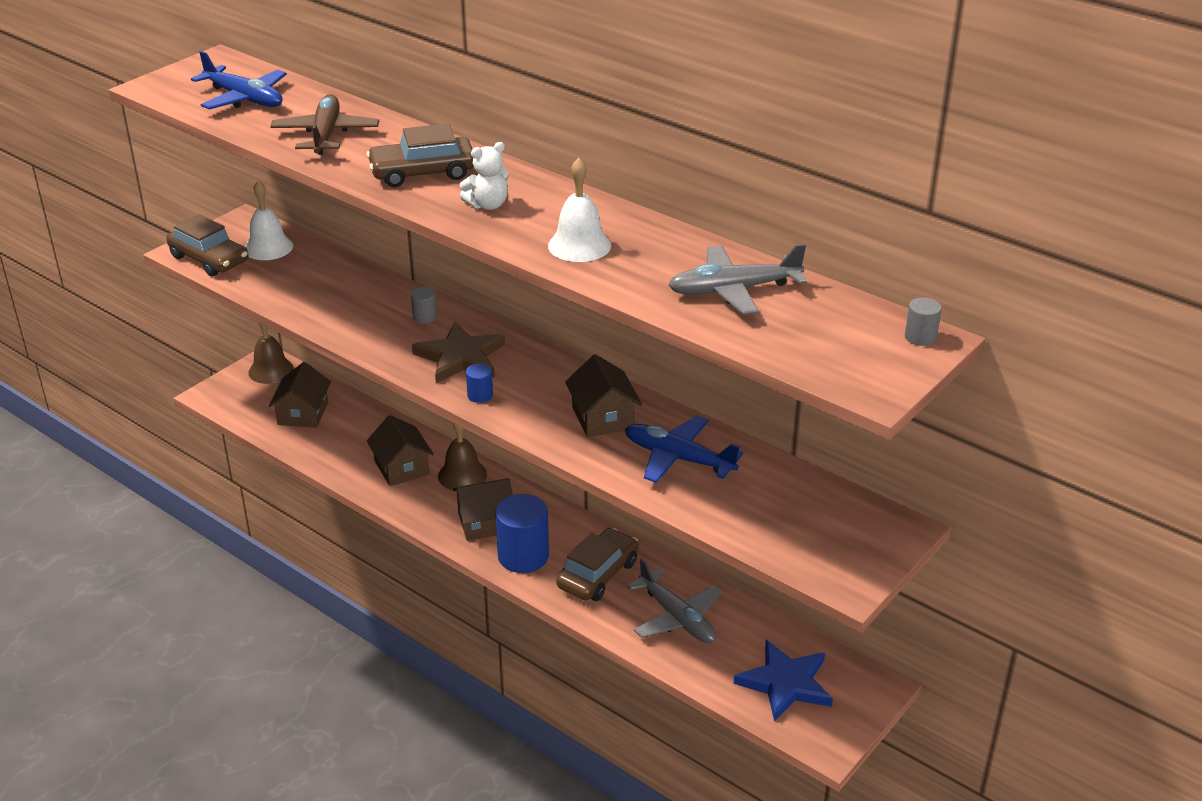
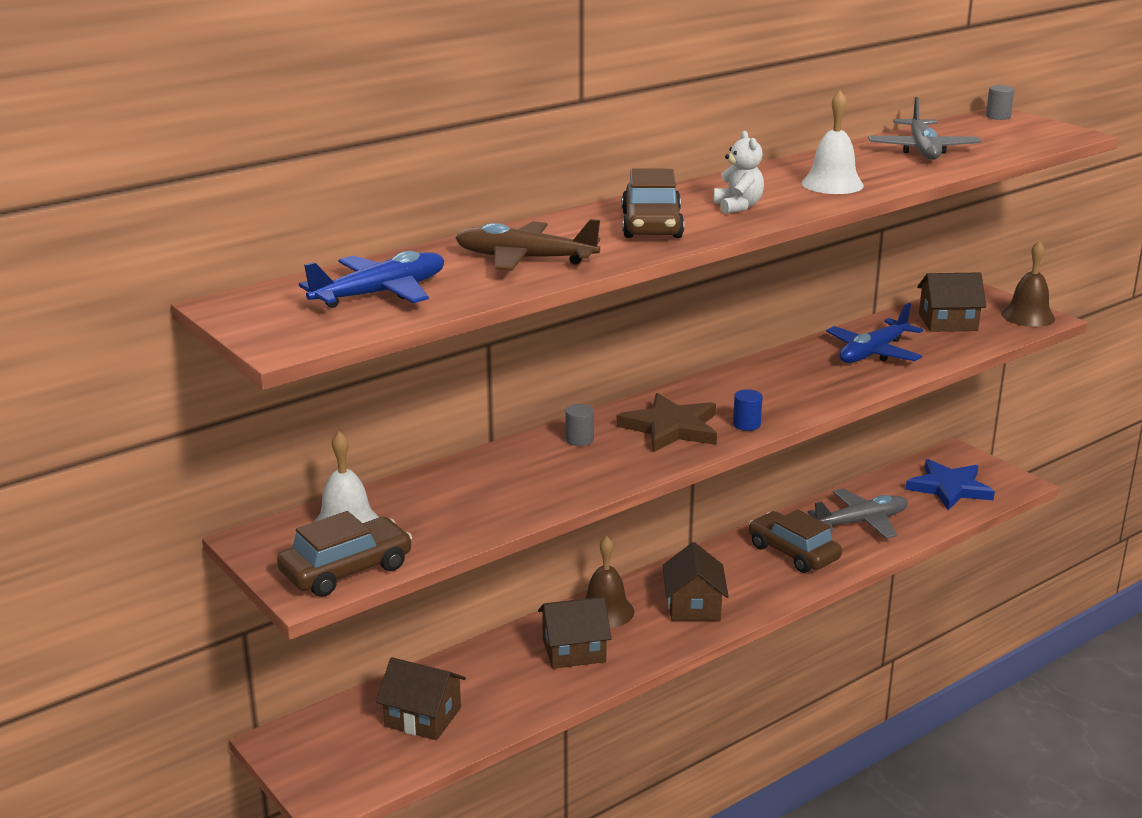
camera: 75 degrees left, 10 degrees down
(271, 370) = (303, 739): brown bell -> brown bell (1028, 316)
(523, 556) = (755, 590): blue cylinder -> none
(603, 417) = (802, 374): brown house -> brown house (947, 322)

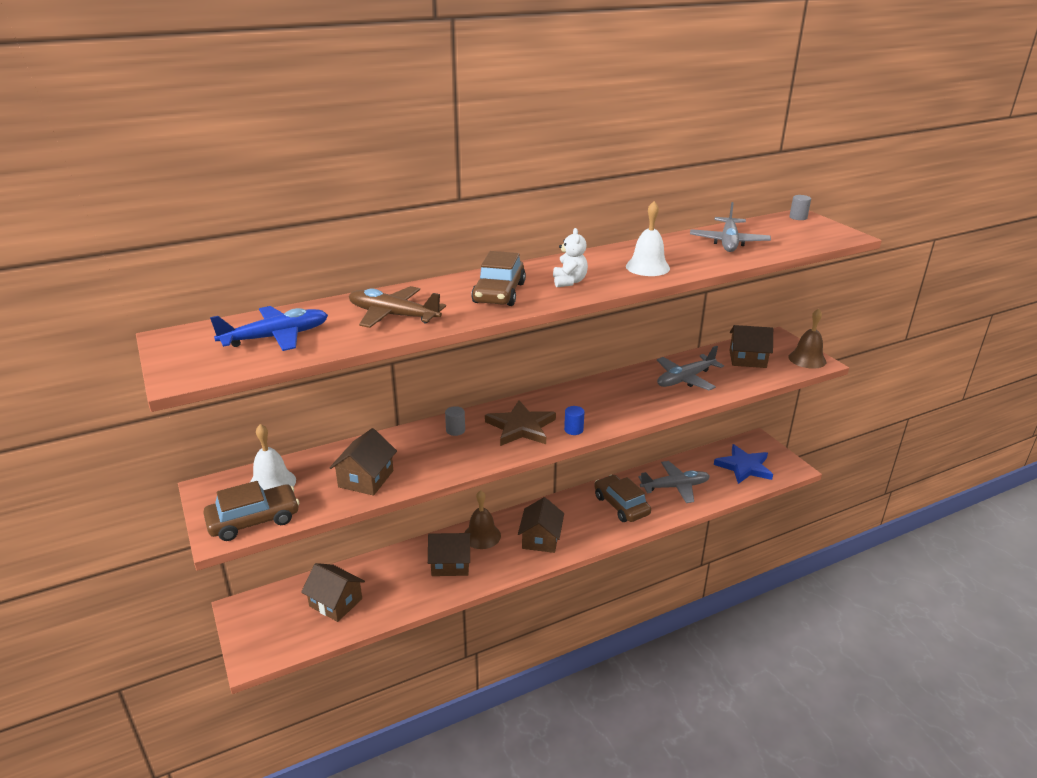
camera: 10 degrees right, 5 degrees up
(482, 507) = (366, 479): none -> brown house
(873, 353) = (685, 379): blue plane -> grey plane

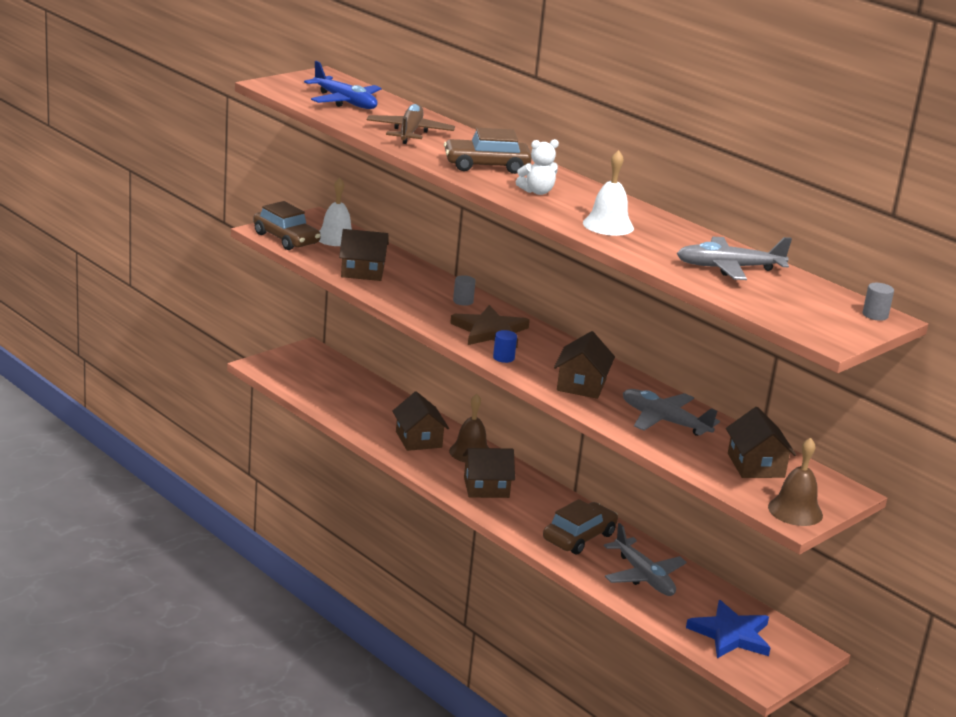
camera: 70 degrees right, 5 degrees down
(336, 602) = (337, 390): brown house -> brown house (581, 385)

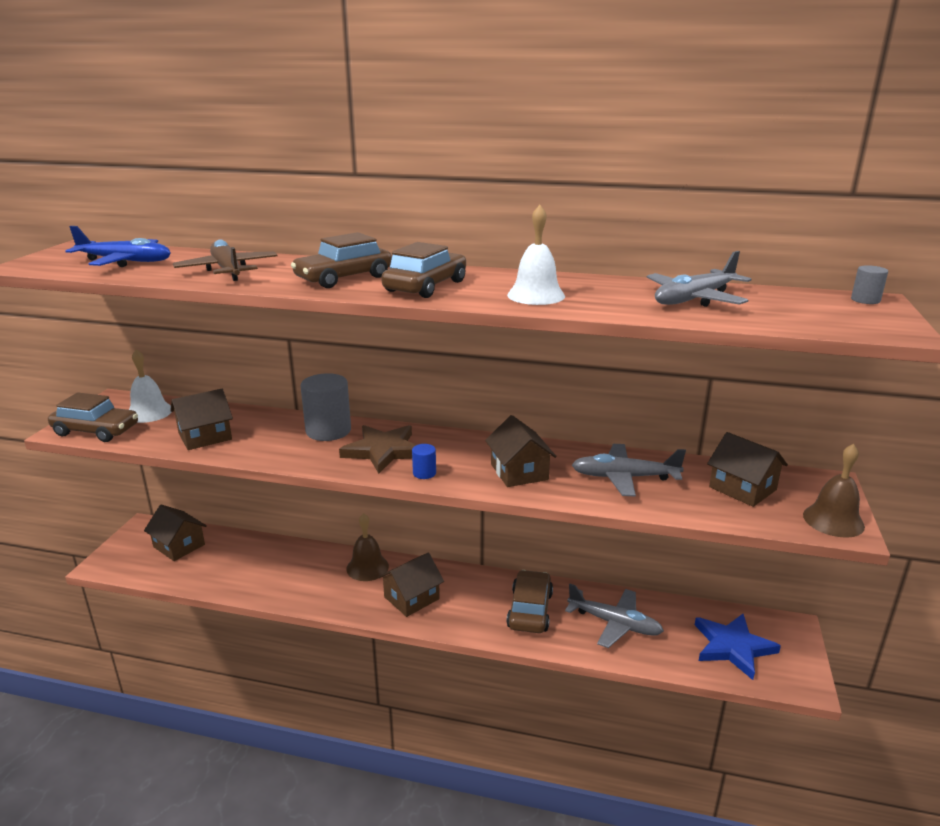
camera: 30 degrees left, 0 degrees up
(418, 439) = (312, 576): brown house -> brown house (179, 546)
(463, 301) = (328, 431): grey cylinder -> grey cylinder, size x2.13
(537, 192) = (425, 286): white teddy bear -> brown car

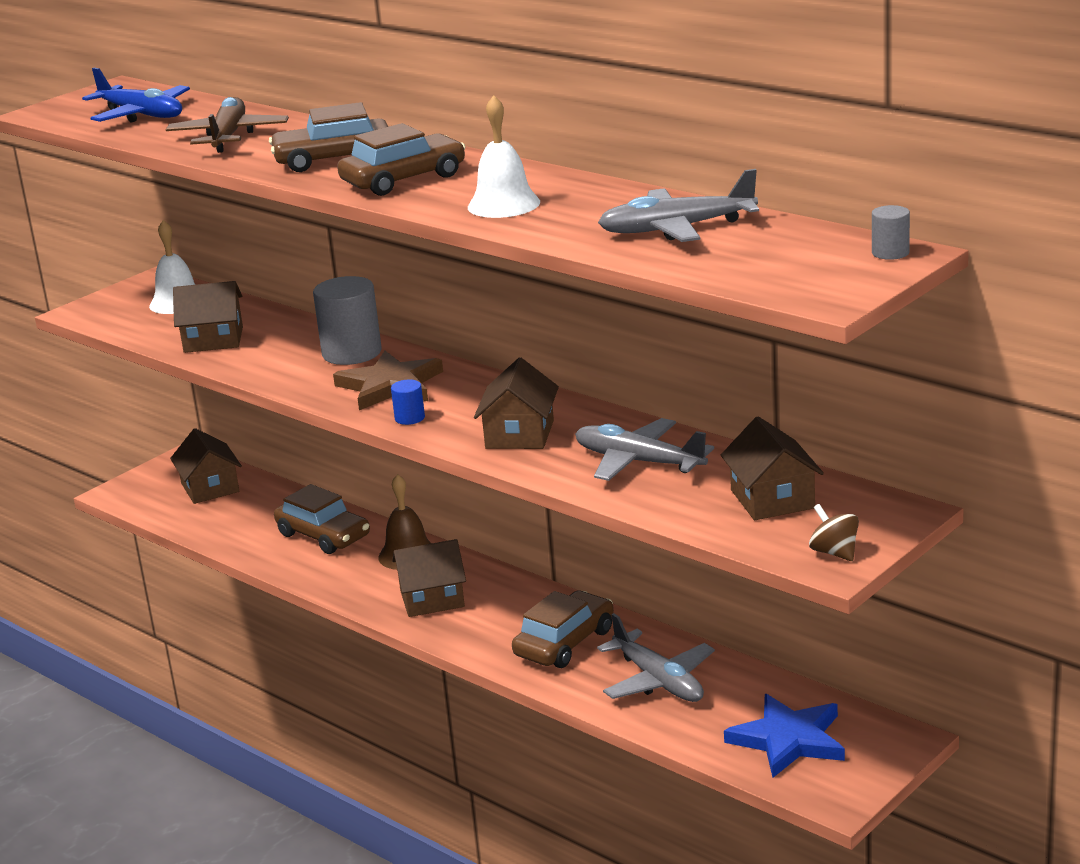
camera: 30 degrees right, 0 degrees up
(96, 430) = (109, 316): brown car -> brown car (323, 535)
(833, 520) = (834, 552): brown bell -> brown spinning top

